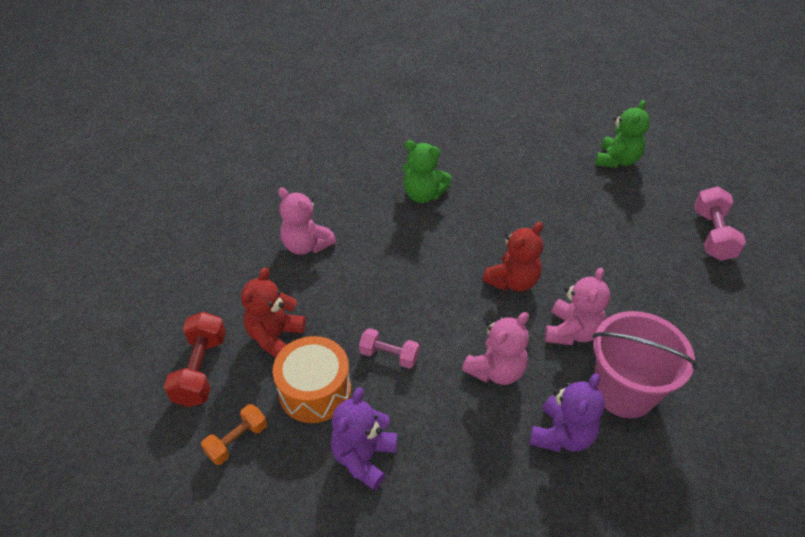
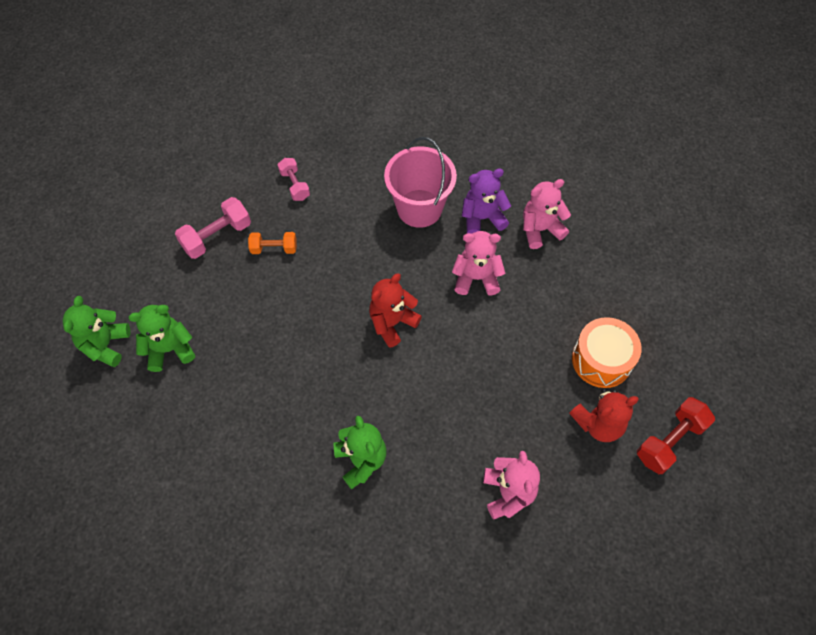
camera: 135 degrees left, 15 degrees up
(237, 441) = (675, 367): orange dumbbell -> orange dumbbell (274, 248)
(363, 457) = (605, 296): purple teddy bear -> none
(389, 355) = (532, 342): pink dumbbell -> pink dumbbell (295, 185)
(512, 281) = (392, 323): red teddy bear -> red teddy bear turned 45 degrees counterclockwise
(571, 331) = (401, 260): pink teddy bear -> pink teddy bear (540, 229)
(651, 137) = (105, 345): none -> green teddy bear

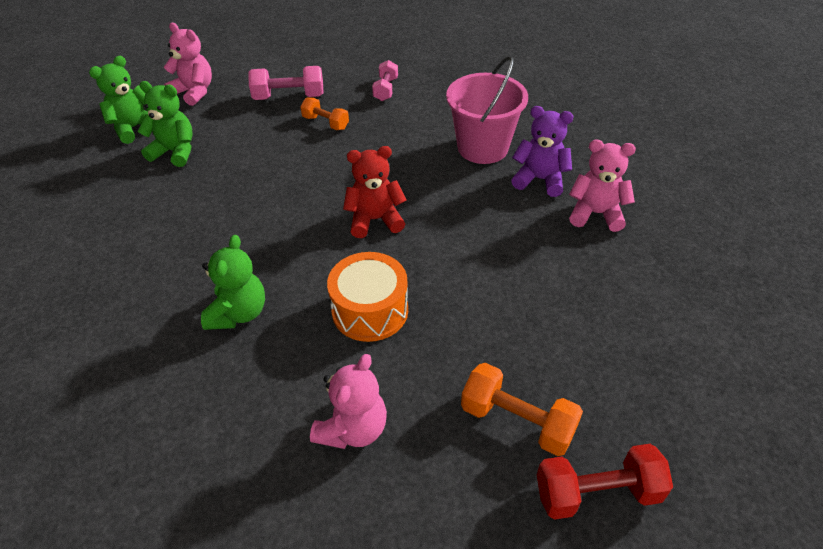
camera: 35 degrees right, 15 degrees down
(476, 278) = (491, 223): pink teddy bear -> pink teddy bear (194, 92)
(598, 423) = (517, 421): red teddy bear -> orange dumbbell
(601, 360) = (573, 360): orange drum -> orange drum (370, 310)

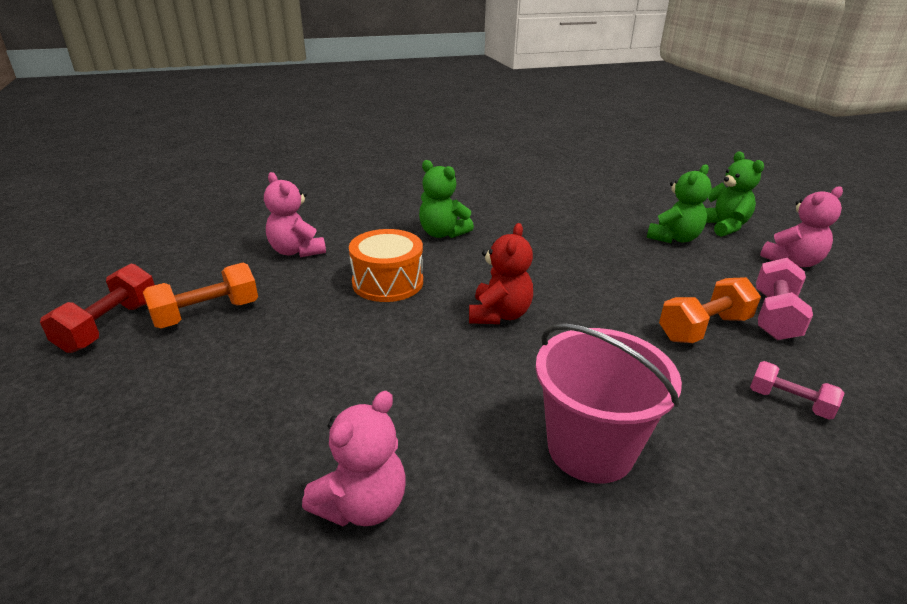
camera: 115 degrees right, 15 degrees down
(326, 123) = (704, 328): orange dumbbell -> orange dumbbell, size x1.55
(540, 179) = (478, 478): purple teddy bear -> none

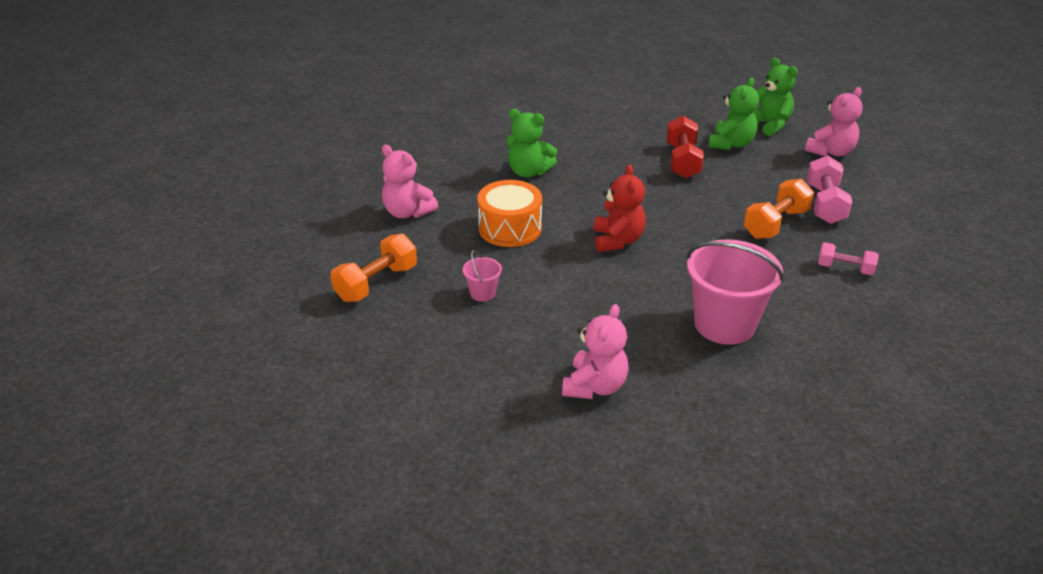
camera: 15 degrees left, 5 degrees up
(110, 326) = (302, 308): red dumbbell -> red dumbbell (682, 161)
(309, 346) = (483, 293): none -> pink bucket

